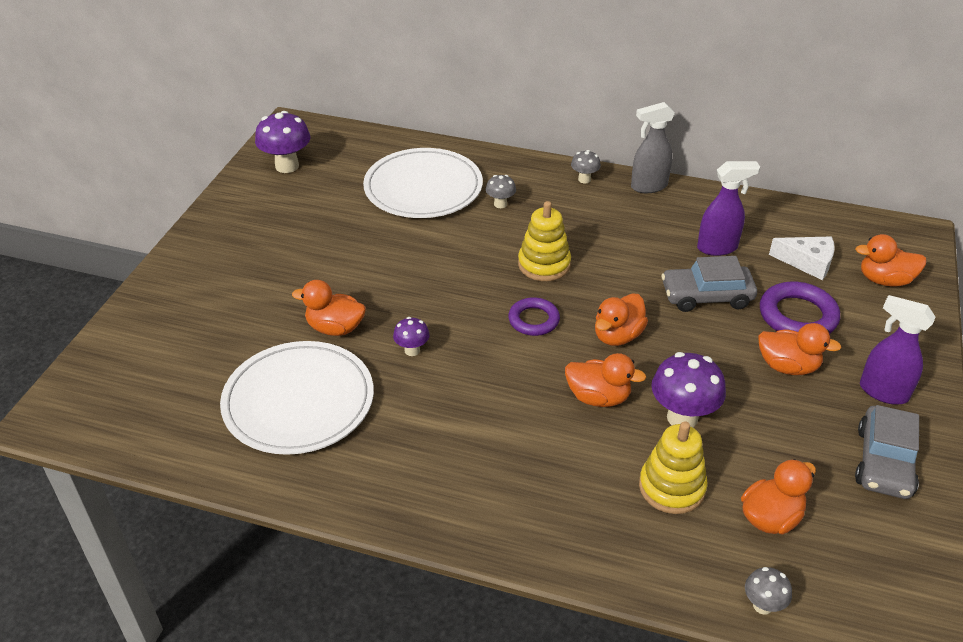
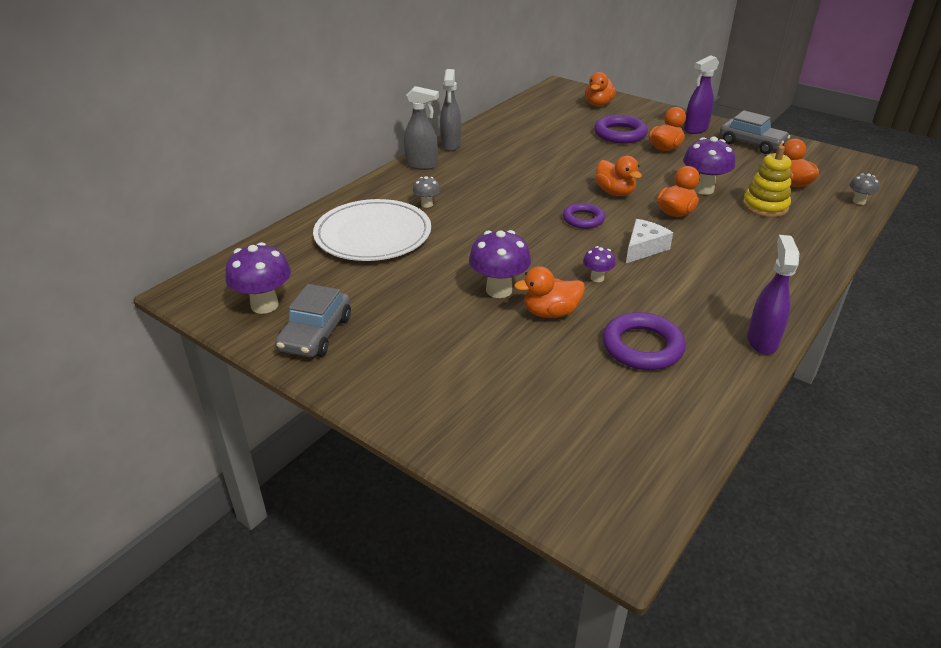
camera: 70 degrees left, 5 degrees down
(298, 401) = (642, 347): white plate -> purple ring
(335, 328) = (550, 312): orange duck -> orange duck turned 45 degrees clockwise
(361, 287) = (499, 290): none -> purple mushroom
(544, 264) = (519, 202): yellow stacking toy -> none
(584, 179) = (422, 165): grey mushroom -> grey spray bottle
(706, 296) = (587, 155): grey car -> grey car (316, 334)
(717, 248) = (538, 140): purple spray bottle -> purple spray bottle (762, 341)
(807, 262) = (570, 119): white cheese -> white cheese (644, 248)

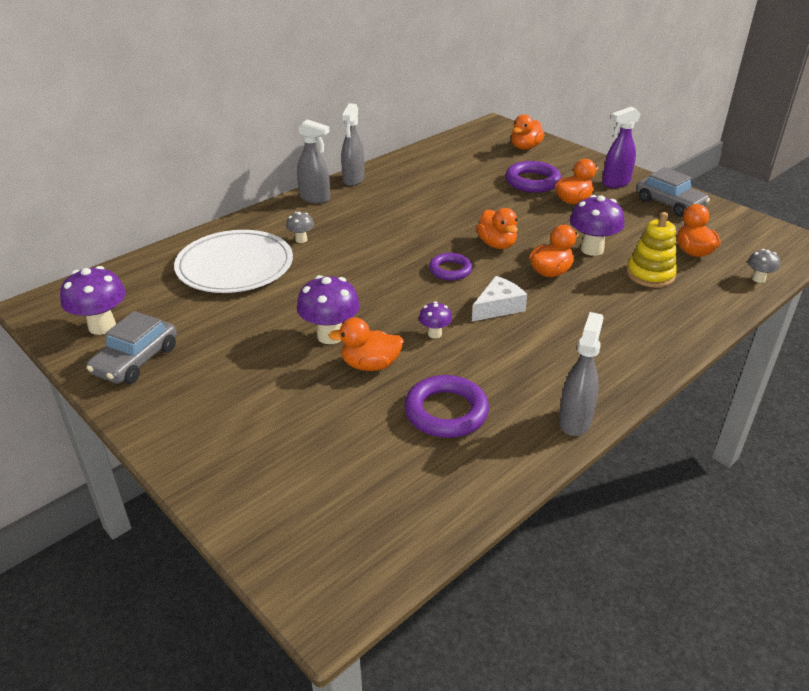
camera: 10 degrees right, 0 degrees up
(762, 341) = (575, 421): purple spray bottle -> grey spray bottle

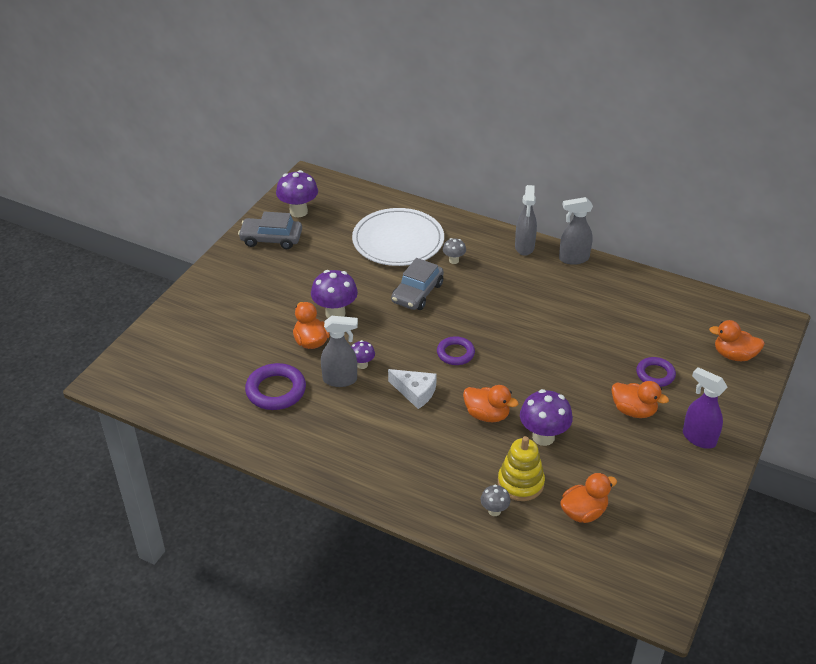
camera: 70 degrees right, 5 degrees up
(497, 244) = (514, 372): orange duck -> none
(532, 181) = (655, 374): purple ring -> purple ring, size x0.65
(575, 421) = (291, 458): grey spray bottle -> grey spray bottle (340, 380)
(669, 203) = (680, 487): grey car -> grey car (417, 293)
(758, 279) = (558, 566): grey mushroom -> grey mushroom (494, 511)

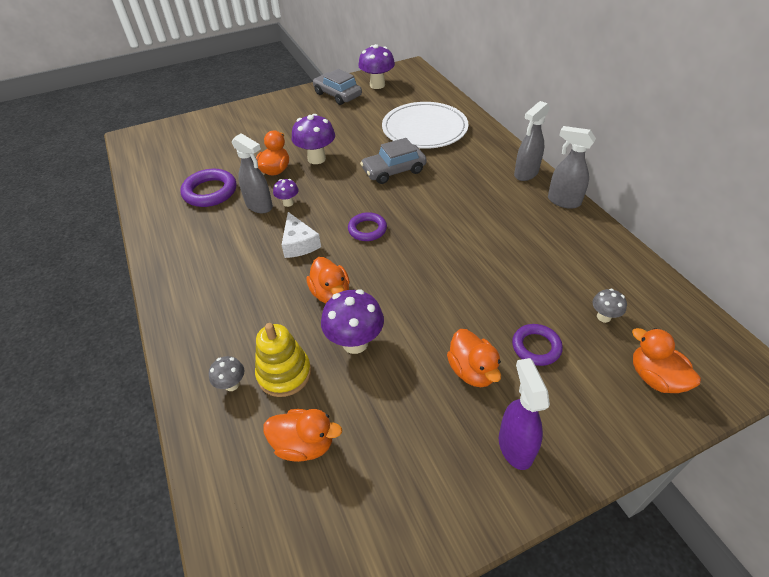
camera: 40 degrees right, 5 degrees up
(454, 260) = (451, 159): grey mushroom -> grey mushroom (603, 317)

